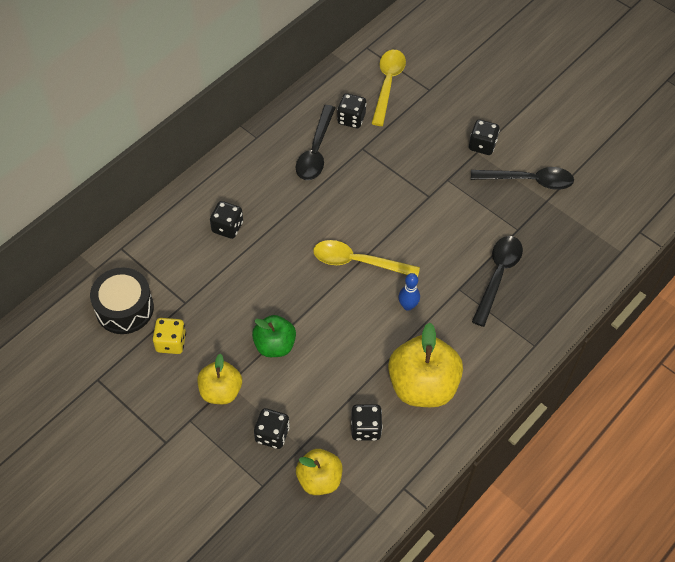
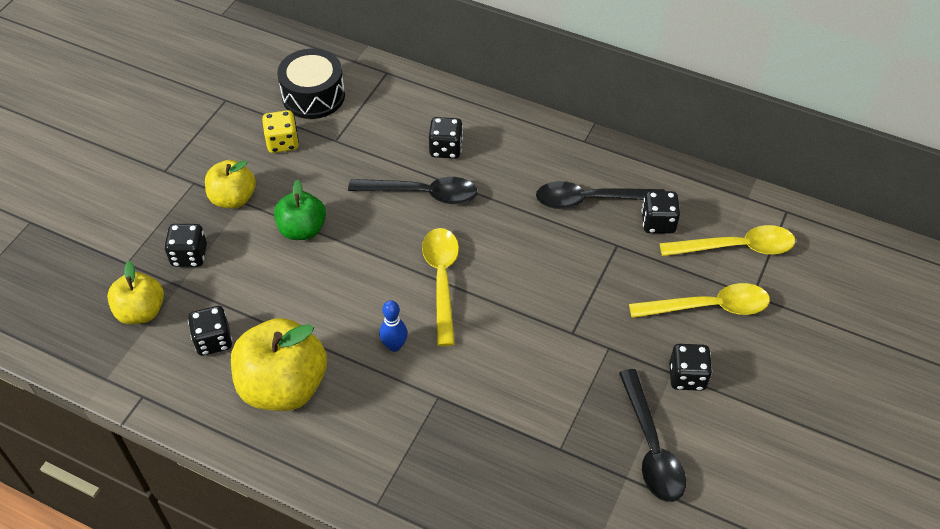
camera: 75 degrees right, 5 degrees down
(431, 115) = (709, 307): none -> yellow spoon
(498, 275) = (474, 438): black spoon -> black spoon (423, 194)

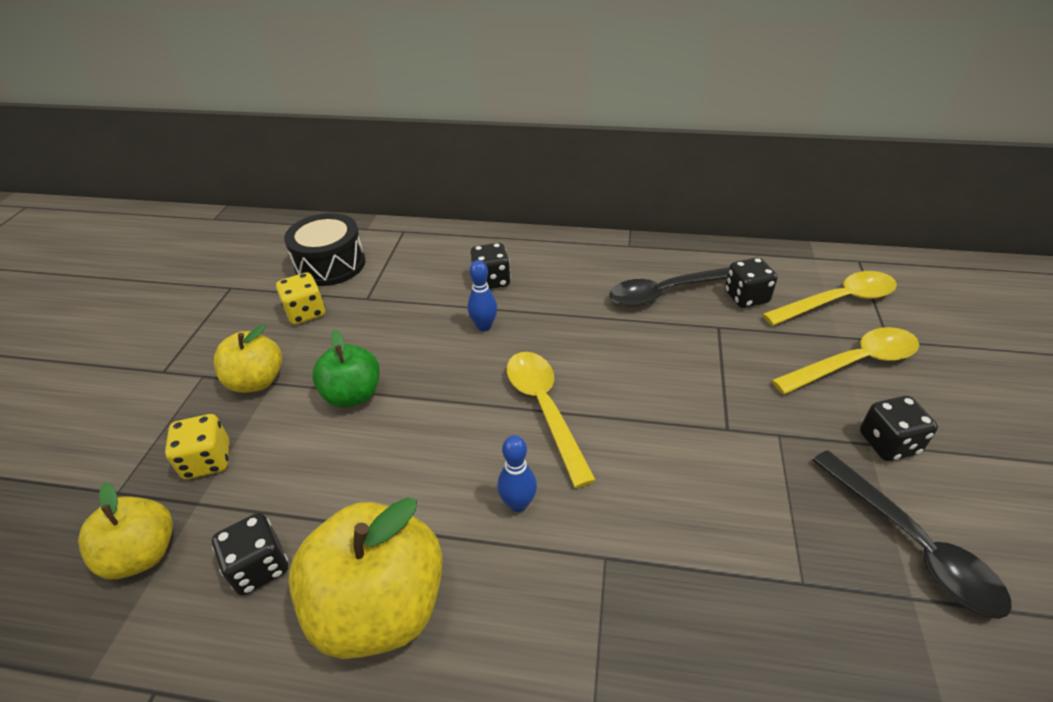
camera: 15 degrees left, 10 degrees down
(189, 256) = (207, 461): black dice -> yellow dice
(423, 194) = (484, 326): black spoon -> blue bowling pin

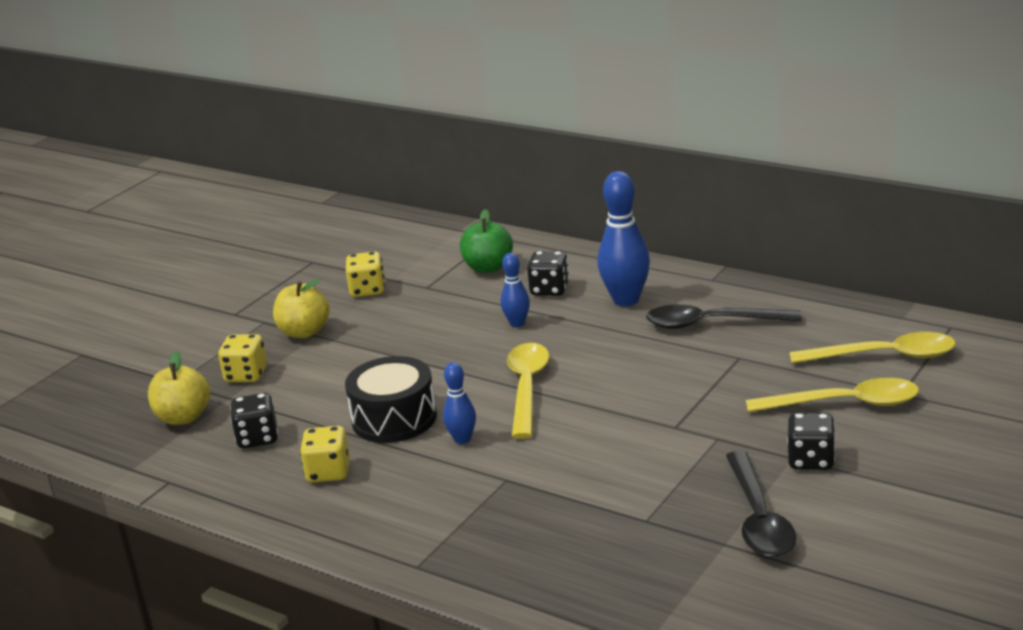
camera: 25 degrees right, 15 degrees down
(330, 264) = (408, 255): black drum -> black drum (394, 418)
(353, 395) = (375, 353): green apple -> green apple (488, 267)
(380, 606) = (328, 472): yellow apple -> yellow dice
(570, 280) = (626, 300): none -> blue bowling pin
(746, 297) = (790, 339): black dice -> none

